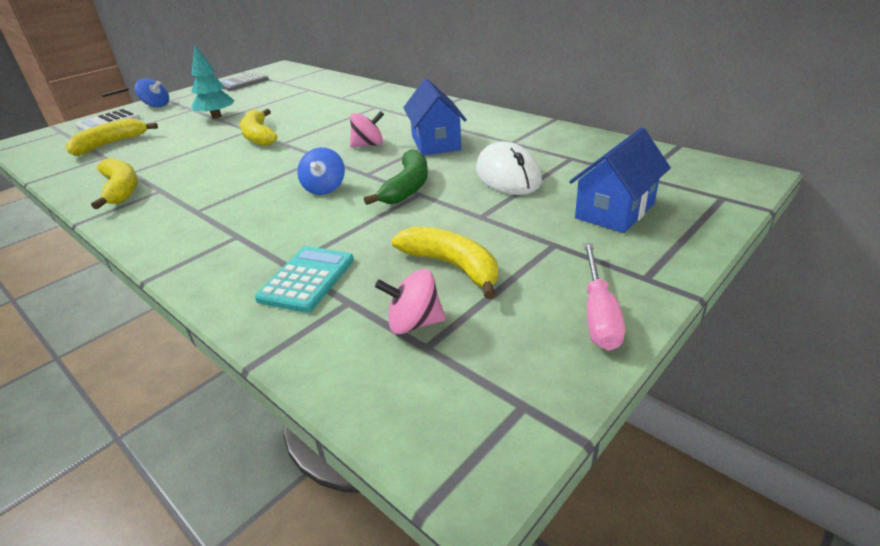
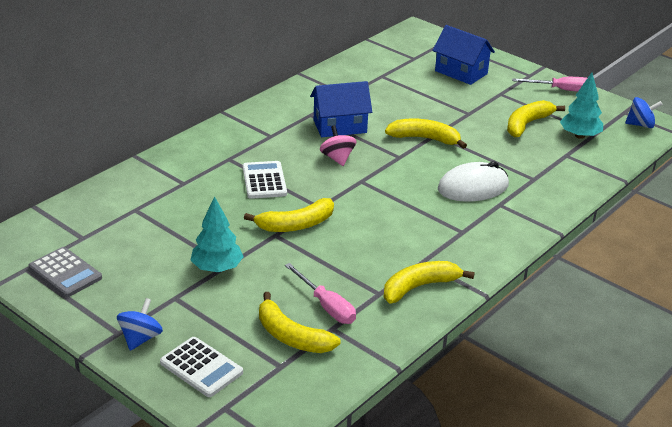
camera: 95 degrees left, 0 degrees up
(134, 153) = (326, 306): none -> pink screwdriver
(307, 279) = (547, 170): turquoise calculator -> none
(324, 188) = (424, 174): blue spinning top -> blue spinning top (640, 125)
(335, 120) = (264, 181): none -> white calculator
(407, 187) = (425, 139): green banana -> yellow banana
(414, 323) = (579, 136): pink spinning top -> turquoise tree
(507, 175) = (409, 100): white mouse -> white mouse (473, 187)

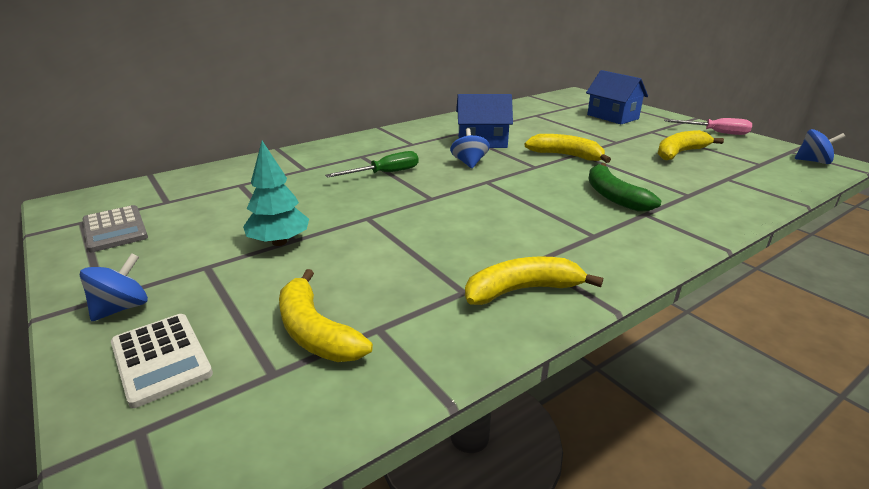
camera: 15 degrees right, 5 degrees down
(264, 181) = (385, 173): white calculator -> green screwdriver
(296, 225) = (396, 211): yellow banana -> none
(326, 306) = (385, 298): pink screwdriver -> none
(337, 158) = (469, 163): pink spinning top -> blue spinning top
(473, 187) = (613, 196): white mouse -> green banana
(579, 136) = (741, 165): turquoise tree -> none

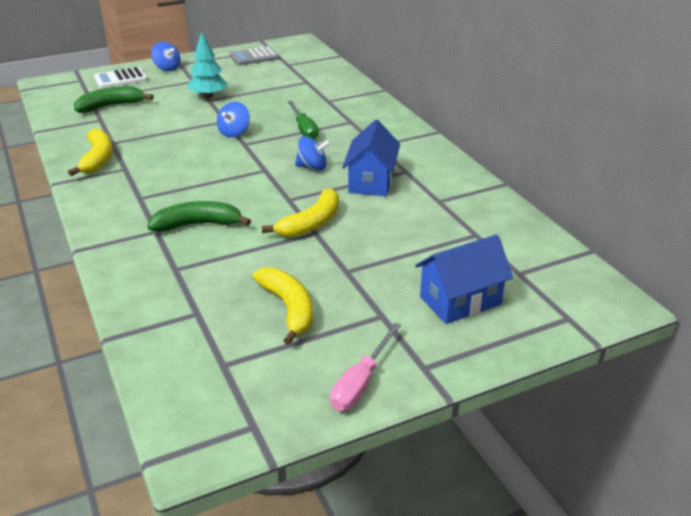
camera: 100 degrees right, 5 degrees up
(315, 332) = (111, 106): yellow banana -> green banana
(813, 161) = (206, 426): blue spinning top -> blue spinning top (234, 132)

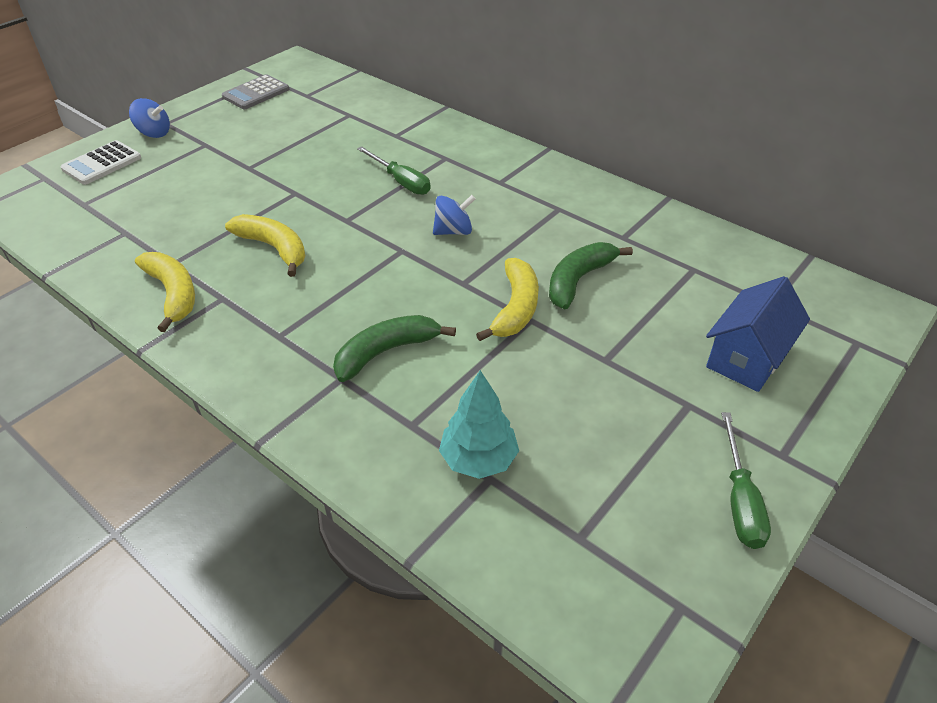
camera: 25 degrees left, 10 degrees up
(111, 106) = (123, 208): green banana -> green banana (578, 280)
(208, 96) = (244, 162): turquoise tree -> turquoise tree (478, 460)
(234, 132) = (321, 207): blue spinning top -> none
(289, 309) = (587, 433): yellow banana -> yellow banana (274, 248)
(361, 382) = (739, 500): pink screwdriver -> green screwdriver
(371, 181) = (533, 232): blue house -> none

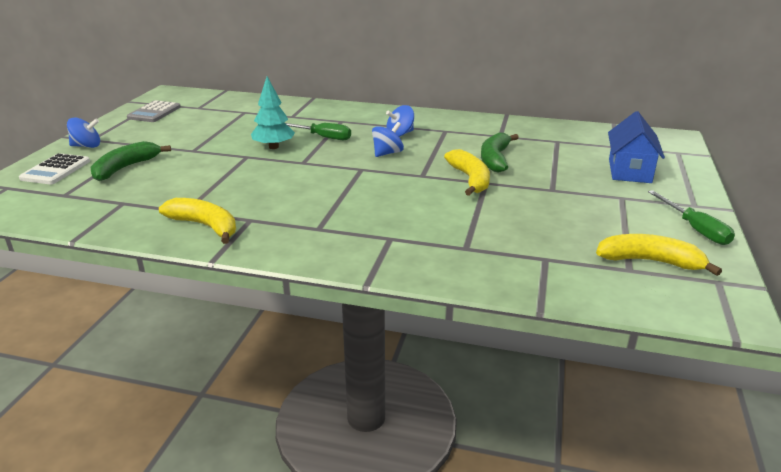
camera: 25 degrees left, 15 degrees down
(274, 248) = (262, 186): yellow banana -> yellow banana (650, 261)
(386, 352) = (407, 218): green banana -> green banana (125, 168)
(478, 460) = (528, 252): turquoise tree -> turquoise tree (274, 147)
(496, 200) = (400, 134): none -> blue spinning top

